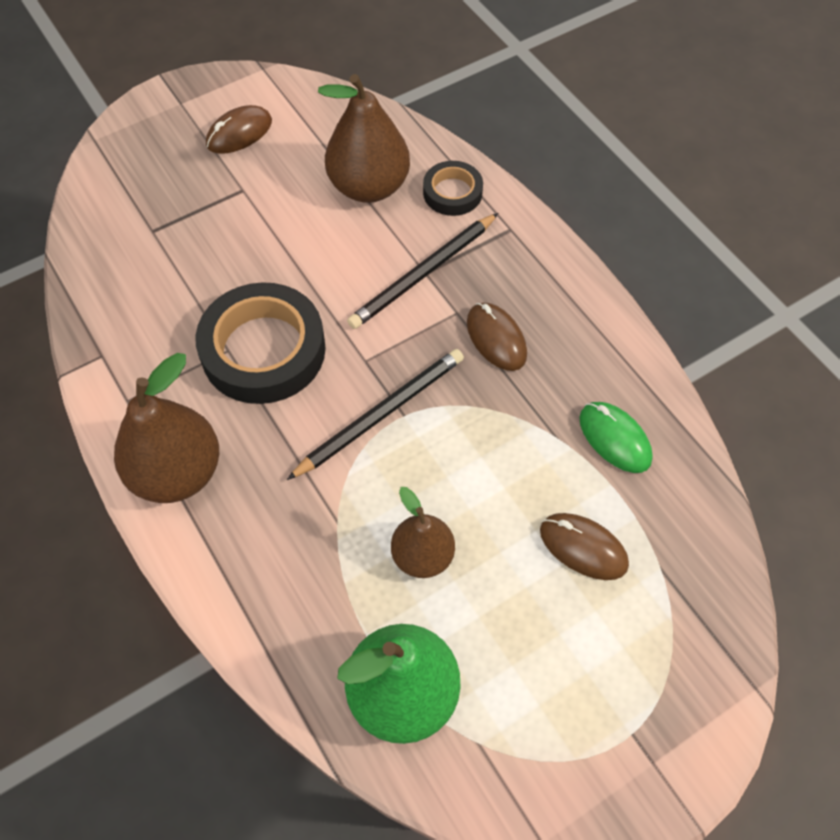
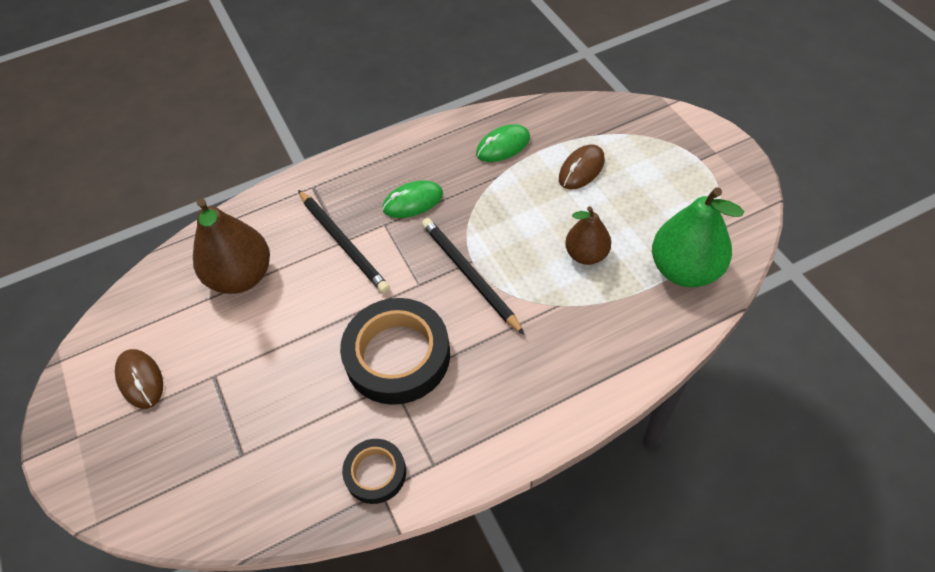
camera: 80 degrees left, 5 degrees down
(177, 472) = (509, 418): brown pear -> none
(452, 192) = (265, 220): black tape -> black tape (375, 473)
(496, 339) = (413, 202): brown mouse -> green mouse

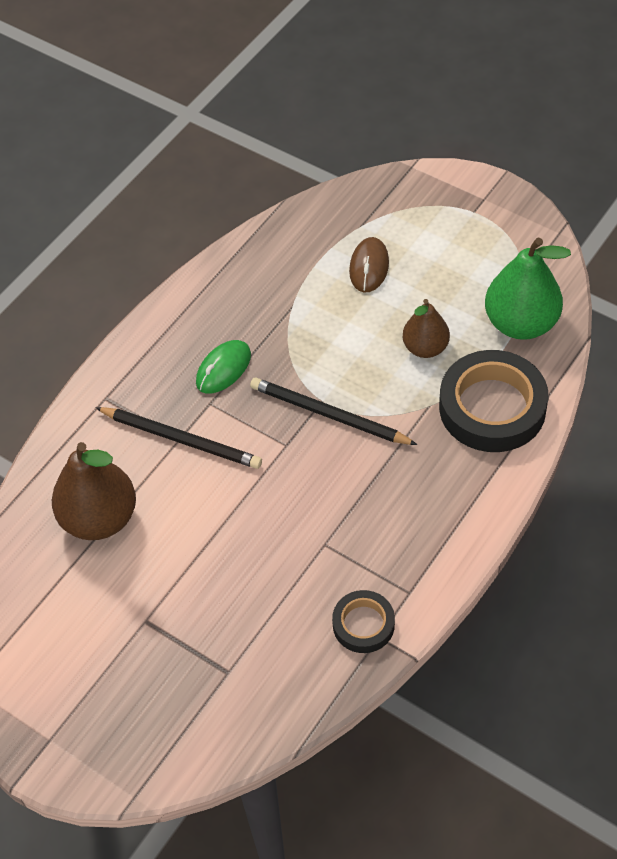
camera: 30 degrees left, 0 degrees up
(140, 380) = (72, 660): brown mouse -> none
(397, 356) = (312, 518): black tape -> black tape (492, 407)
(503, 146) = (276, 274): green mouse -> none

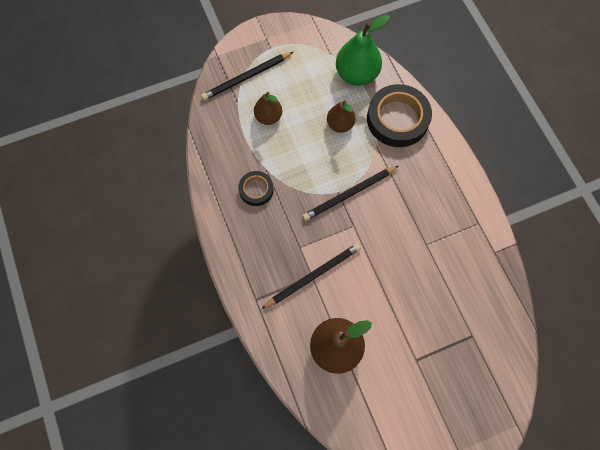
camera: 60 degrees left, 15 degrees up
(223, 369) = (282, 227): green mouse -> none
(363, 624) = (484, 255): black tape -> black tape (256, 190)
(369, 267) = (268, 117): brown mouse -> brown pear
(407, 213) = (247, 77): none -> black pencil

